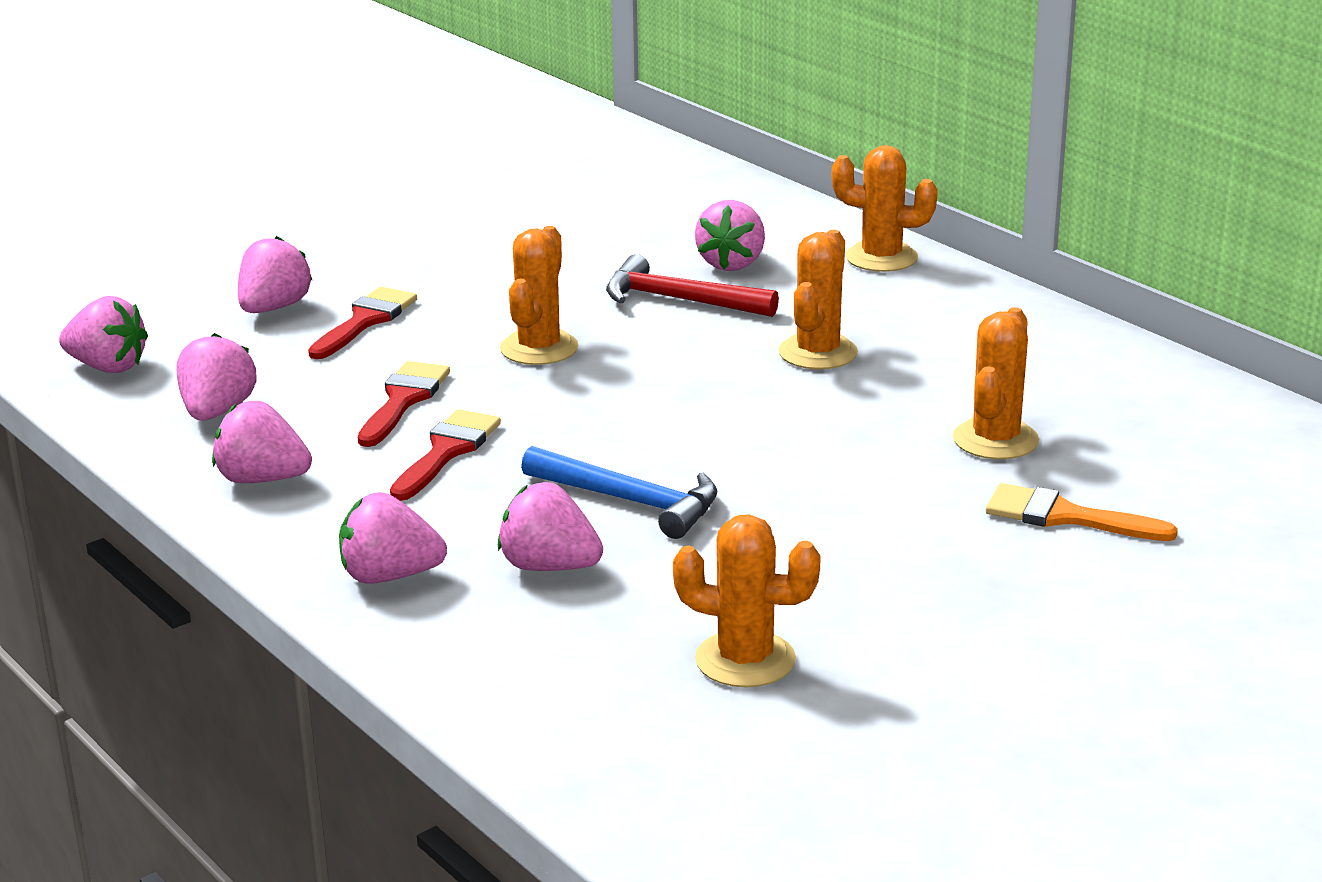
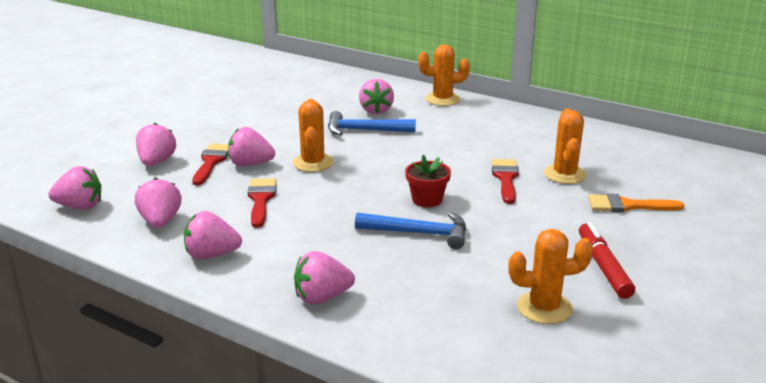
camera: 20 degrees left, 0 degrees up
(447, 451) = (303, 223): red brush -> red brush (505, 178)
(549, 567) = (404, 276): pink strawberry -> pink strawberry (250, 164)
(679, 300) = (364, 130): red hammer -> blue hammer
(692, 446) = (427, 200): none -> red flower pot
(818, 353) = (450, 146): orange cactus -> none
(913, 614) = (603, 267): none -> red marker

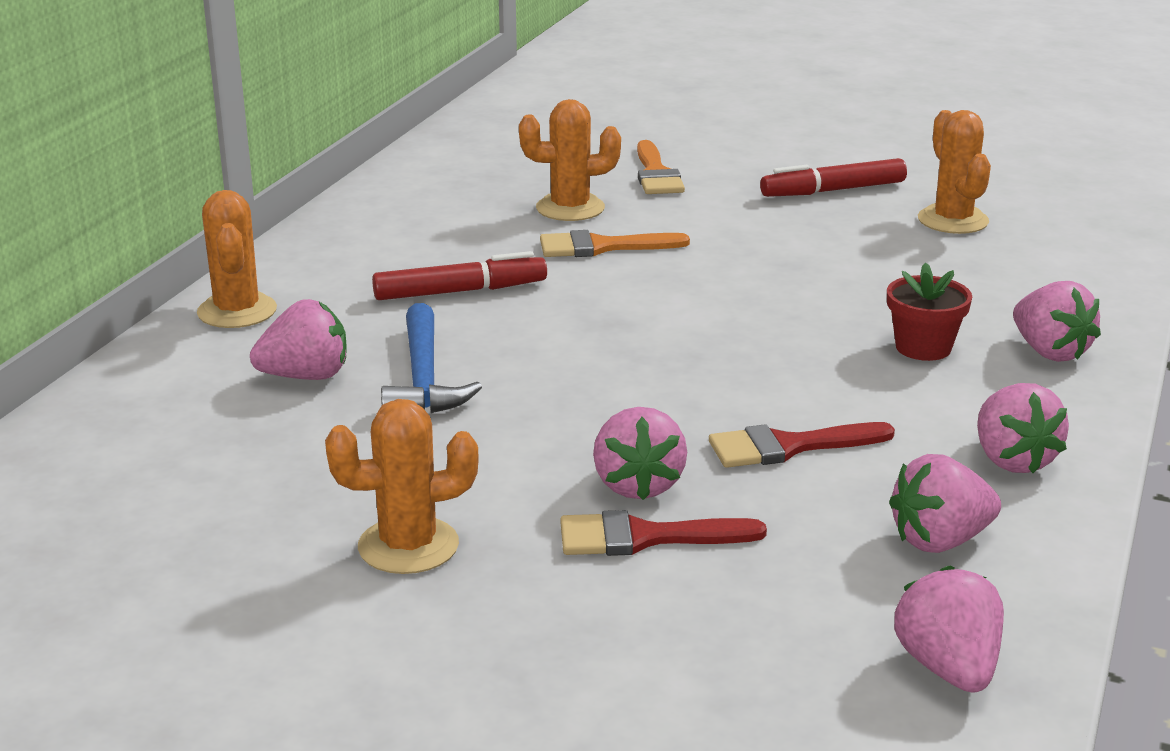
camera: 100 degrees left, 0 degrees up
(156, 162) = (675, 617): pink strawberry -> none
(313, 163) = (604, 415): orange cactus -> orange cactus (408, 546)
(418, 233) = (822, 300): blue hammer -> none
(427, 200) = (708, 300): red flower pot -> red flower pot (923, 347)
(453, 141) = (460, 291): none -> red marker
(505, 178) = (602, 247): red brush -> orange brush

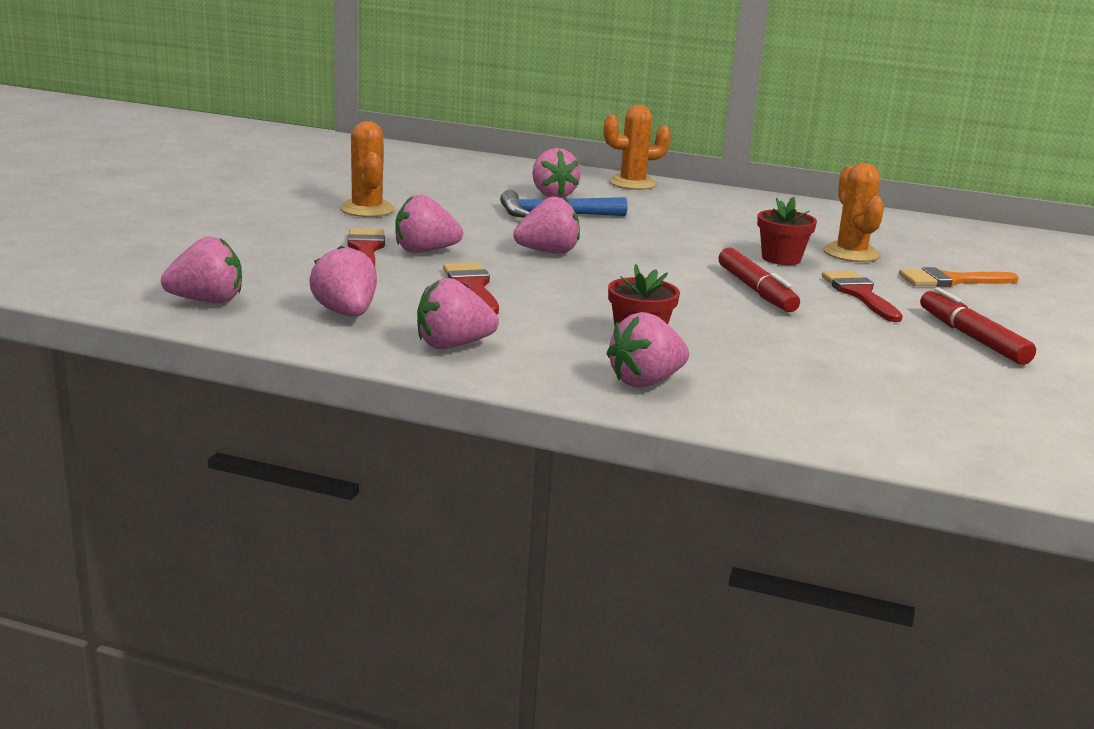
camera: 85 degrees right, 5 degrees down
(460, 291) = (682, 224): red marker -> red marker (756, 290)
(602, 247) = (781, 258): orange brush -> red flower pot
(615, 389) = (548, 252): none -> pink strawberry
(720, 222) = (859, 294): none -> red brush
(952, 220) = (936, 378): orange cactus -> none

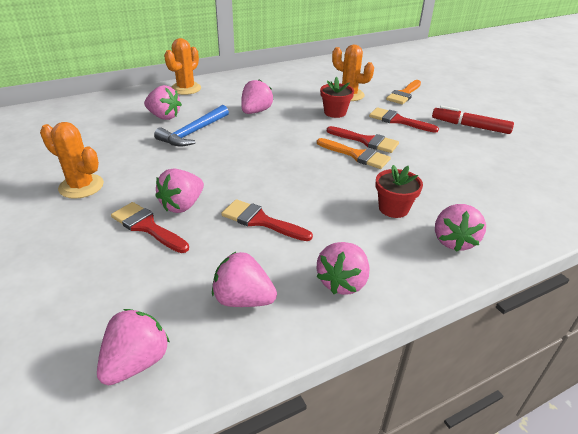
camera: 45 degrees left, 15 degrees up
(548, 252) = (242, 166): pink strawberry -> pink strawberry (256, 111)
(708, 294) = (356, 155): none -> orange brush
(756, 290) = (366, 141): red marker -> red brush

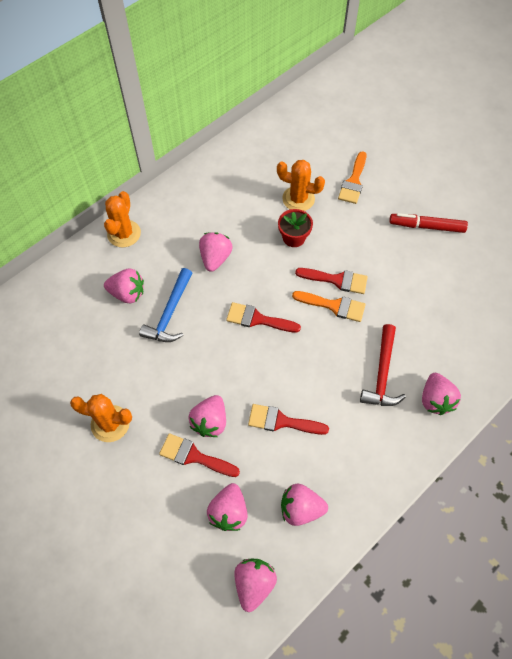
camera: 15 degrees left, 25 degrees up
(342, 282) = (364, 470): pink strawberry -> pink strawberry (229, 512)
(393, 208) = (382, 373): red flower pot -> red hammer
(398, 120) = (358, 235): red brush -> red brush (257, 319)

